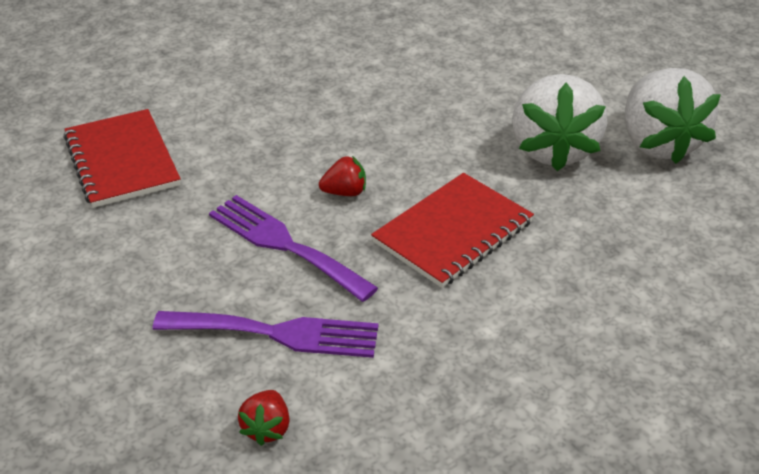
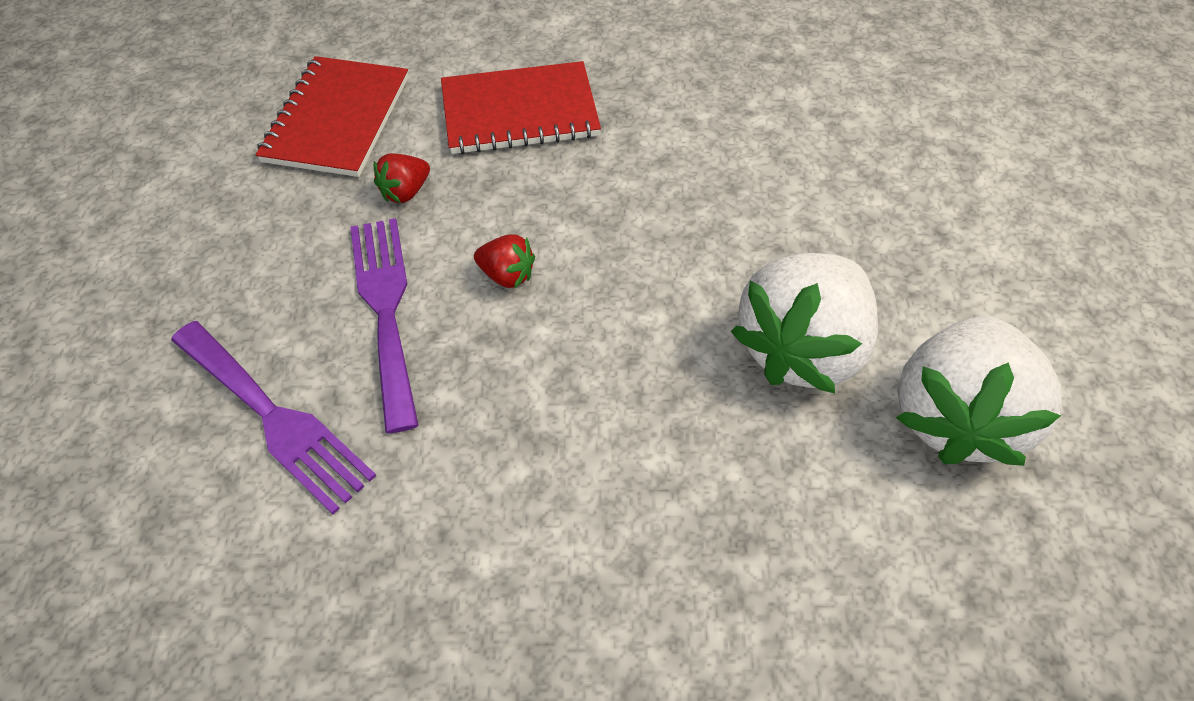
camera: 35 degrees right, 15 degrees up
(267, 428) = (155, 533): red strawberry -> red strawberry (405, 192)
(453, 232) = (571, 398): red notebook -> red notebook (519, 112)

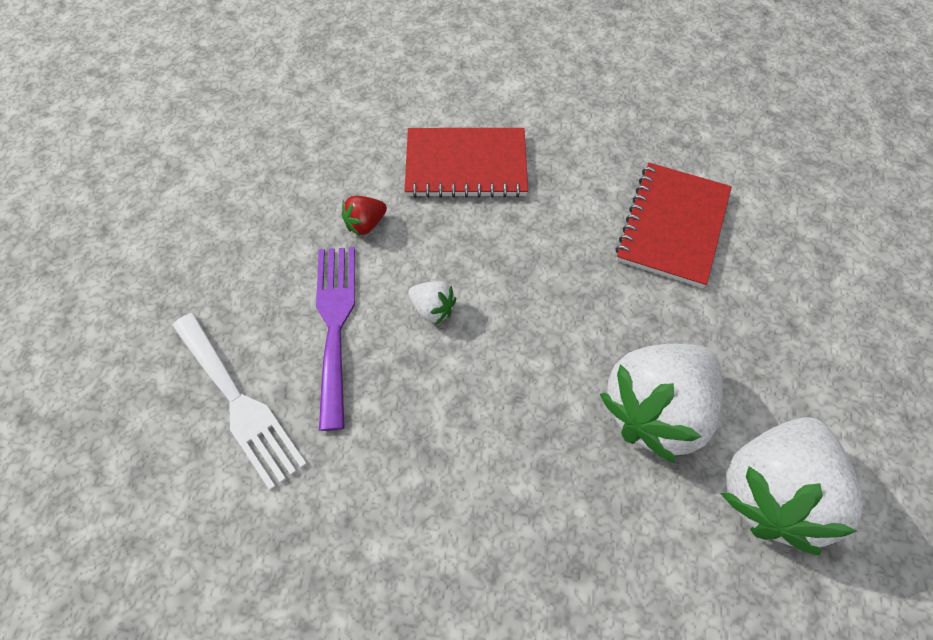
camera: 10 degrees right, 5 degrees up
(275, 418) = (239, 403): purple fork -> white fork
(337, 119) = (322, 152): red notebook -> red notebook (672, 226)
(507, 275) = (432, 309): red strawberry -> white strawberry

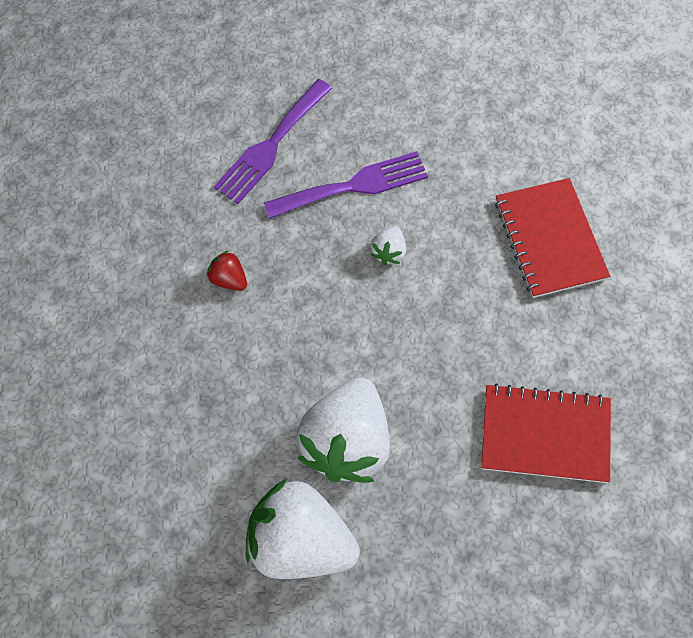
camera: 75 degrees right, 5 degrees up
(239, 403) = (271, 145): white fork -> purple fork
(365, 224) = (455, 178): red strawberry -> red strawberry (229, 279)
(655, 410) = (346, 442): white strawberry -> white strawberry turned 105 degrees counterclockwise

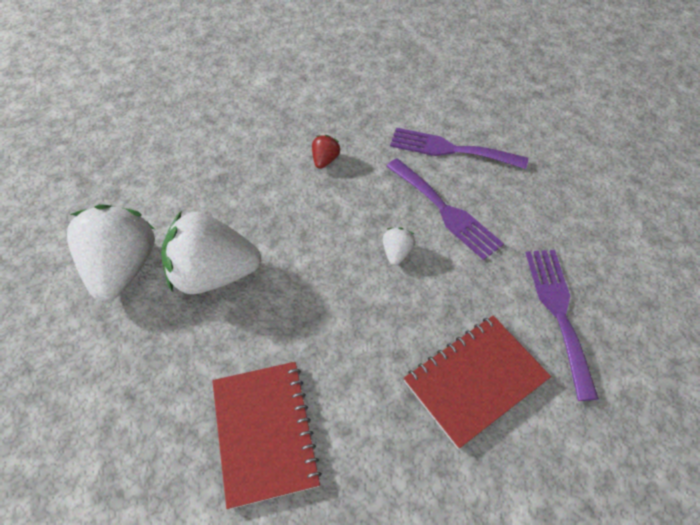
camera: 70 degrees right, 10 degrees down
(389, 252) = (396, 253): white strawberry -> white strawberry turned 105 degrees clockwise
(506, 142) = (558, 312): none -> purple fork

